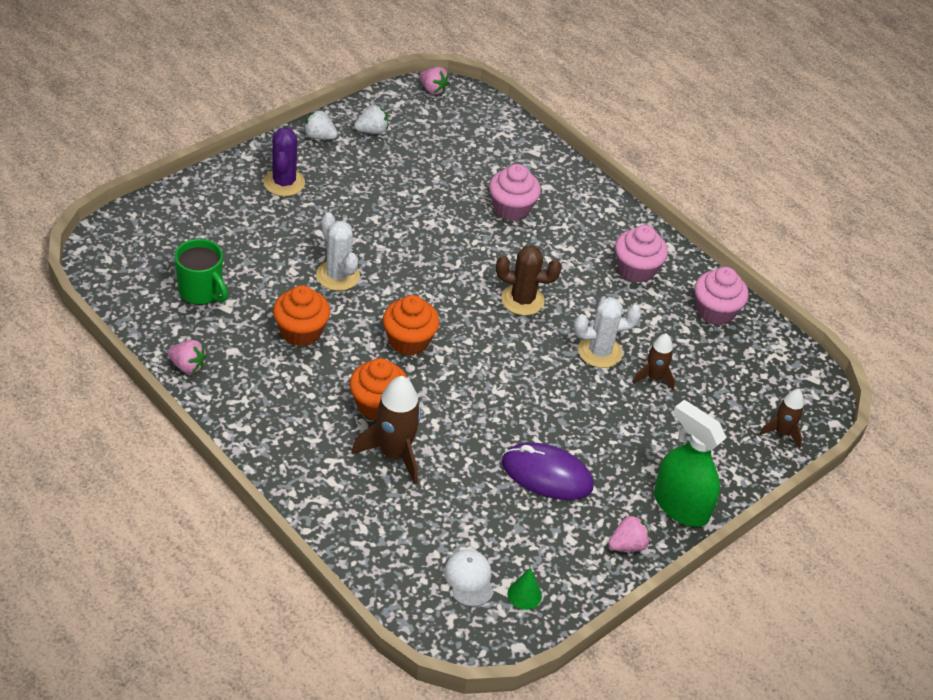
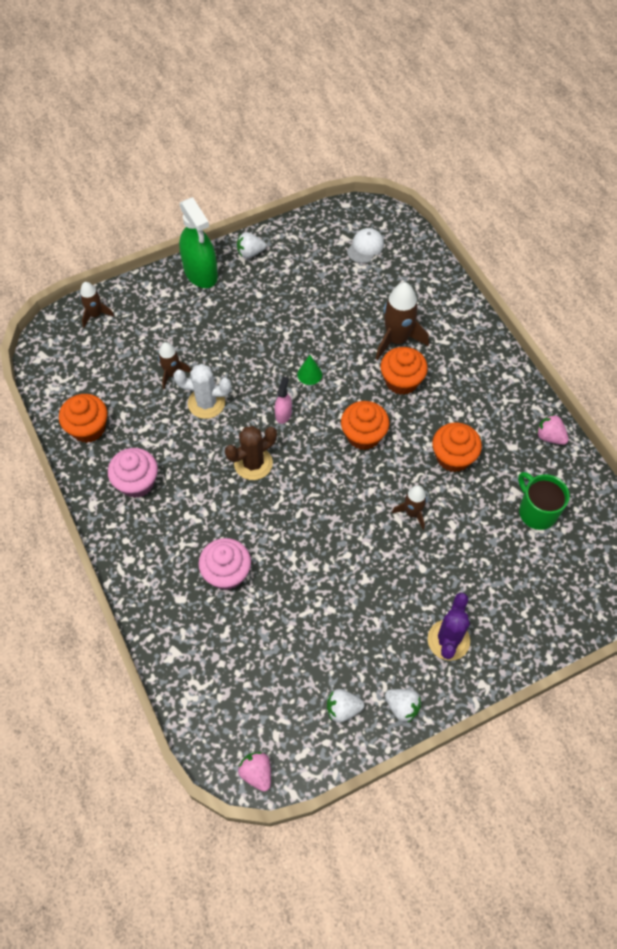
camera: 160 degrees left, 15 degrees up
(338, 276) = (412, 513): white cactus -> brown rocket
(469, 579) = (365, 247): white cap -> white cap turned 150 degrees counterclockwise
(507, 351) = (283, 414): none -> pink spray bottle
(522, 300) = (253, 463): brown cactus -> brown cactus turned 60 degrees counterclockwise
(524, 594) = (331, 233): green cone -> green cone (309, 374)
(547, 475) = (288, 308): purple mouse -> none
(627, 545) = (250, 253): pink strawberry -> white strawberry
(715, 311) = (88, 428): pink cupcake -> orange cupcake

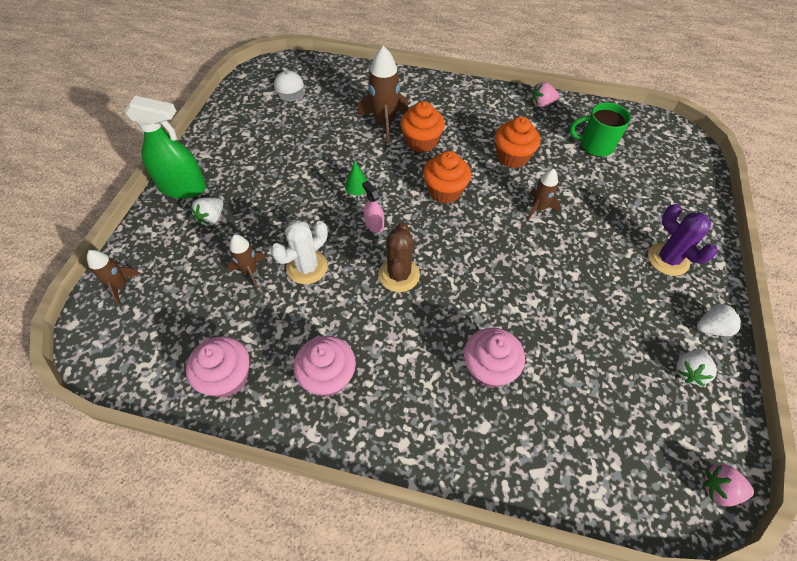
camera: 50 degrees left, 5 degrees down
(88, 428) = (227, 377): orange cupcake -> pink cupcake
(250, 253) = (208, 147): white strawberry -> white strawberry (212, 218)

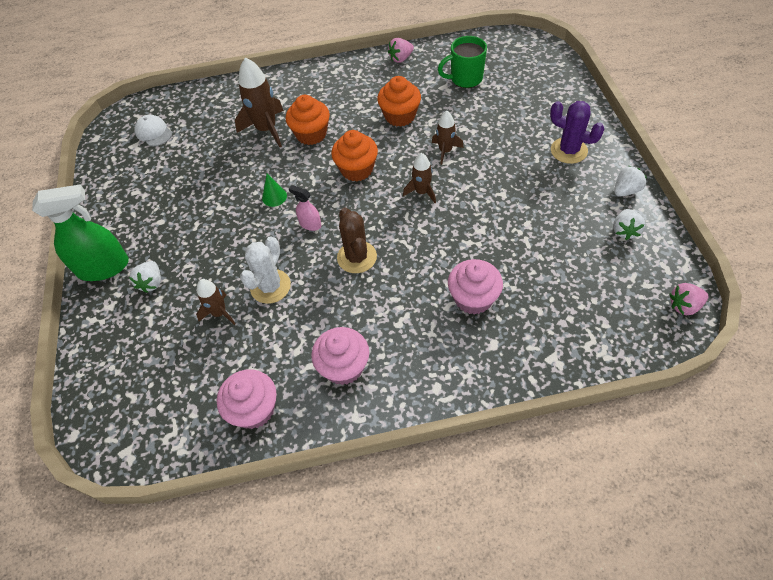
camera: 20 degrees left, 0 degrees up
(120, 286) = (99, 381): brown rocket -> brown rocket (422, 192)

